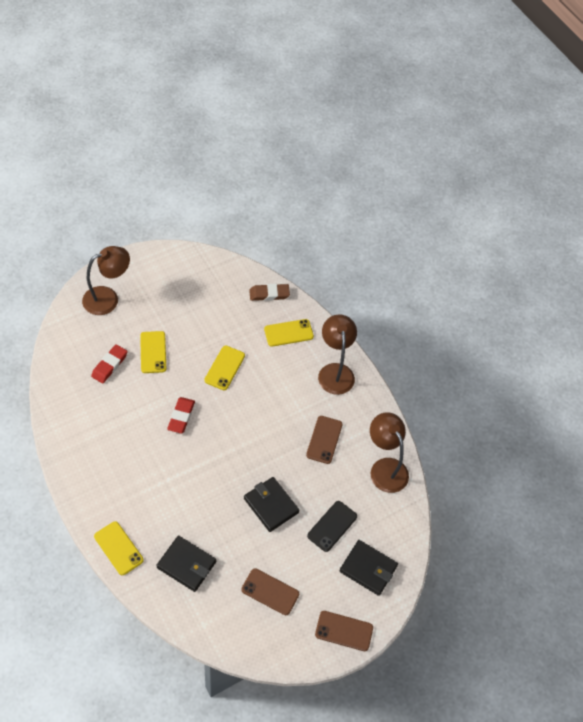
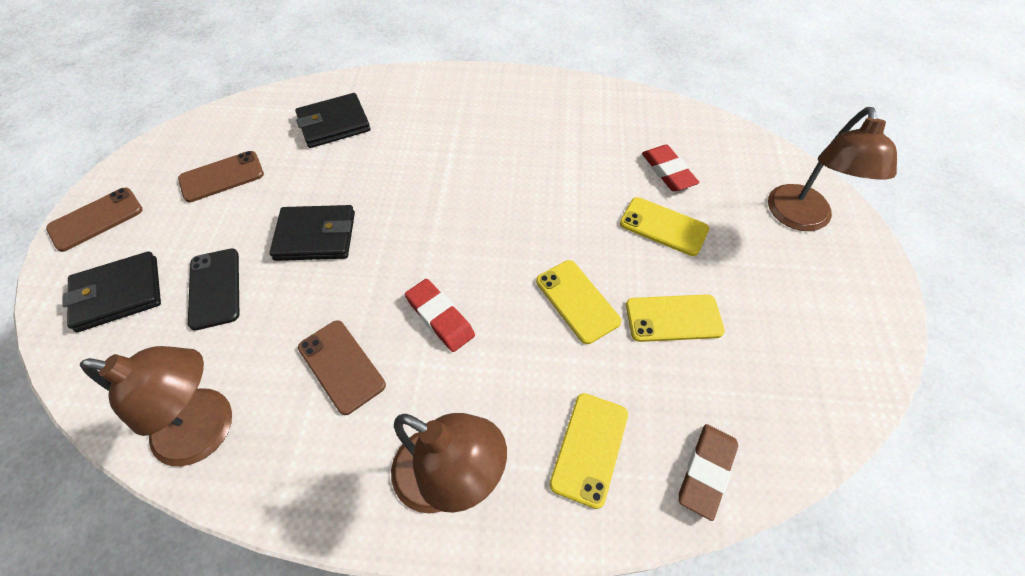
camera: 130 degrees right, 0 degrees up
(118, 548) = (409, 83): yellow phone -> yellow phone (673, 318)
(181, 416) = (530, 207): red eraser -> red eraser (440, 317)

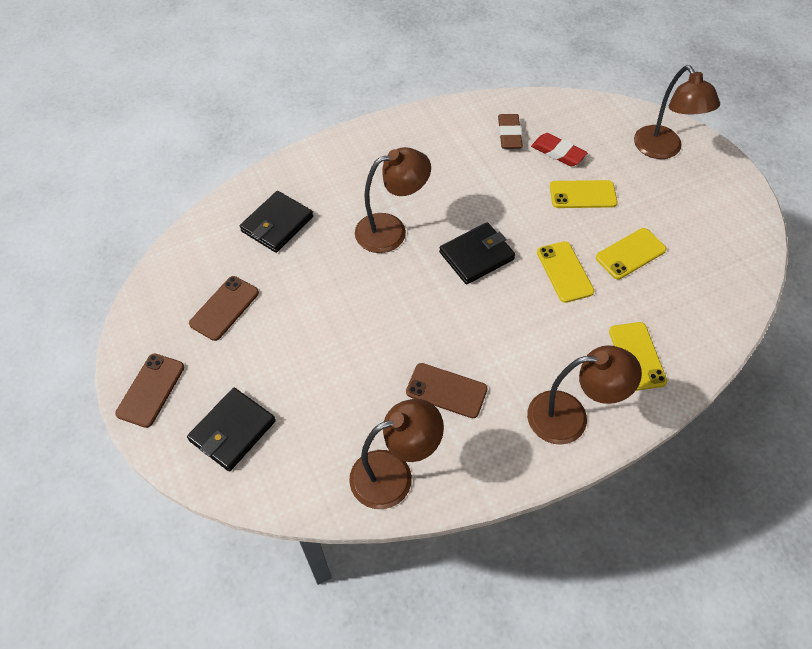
camera: 30 degrees left, 0 degrees up
(215, 288) = (305, 389): black phone -> none
(315, 236) = (346, 316): black wallet -> black wallet (476, 256)
(430, 174) = (391, 230): none -> brown lamp
(440, 317) = (485, 327): red eraser -> none
(577, 301) = (564, 272): yellow phone -> yellow phone turned 45 degrees clockwise
(706, 471) = (707, 334): brown eraser -> brown eraser (509, 134)

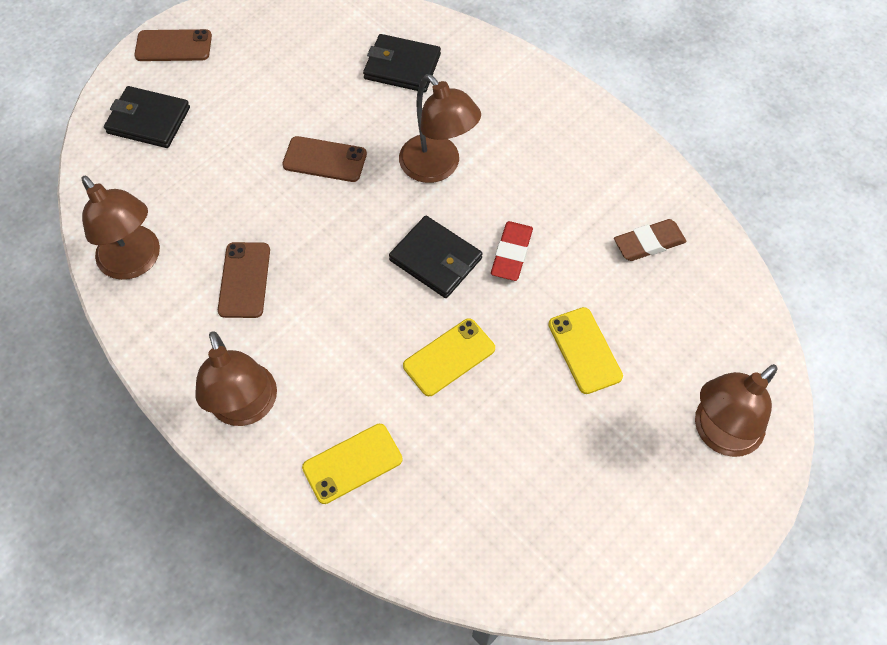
camera: 70 degrees right, 5 degrees up
(224, 308) = (281, 64): brown phone -> brown phone (324, 160)
(558, 152) = (645, 305): red eraser -> red eraser (511, 253)
(630, 253) = (509, 426): yellow phone -> none

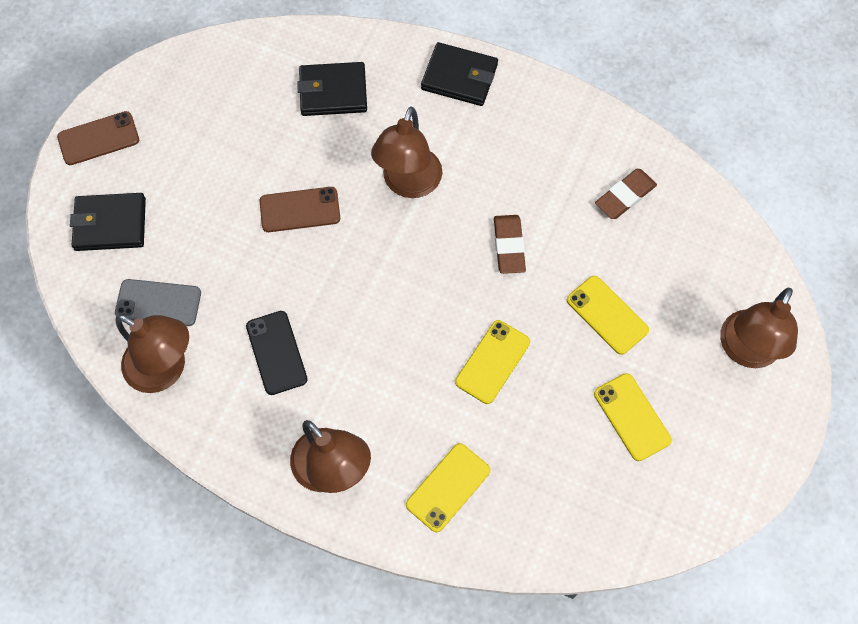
camera: 20 degrees left, 5 degrees up
(158, 201) = (158, 302): none -> grey phone
(244, 280) = (276, 352): brown phone -> black phone
(435, 259) = (443, 274): black wallet -> black wallet (459, 77)
(437, 167) = (408, 184): brown lamp -> brown lamp turned 75 degrees clockwise
(511, 253) = (509, 246): red eraser -> brown eraser
(570, 459) = (632, 417): none -> yellow phone

